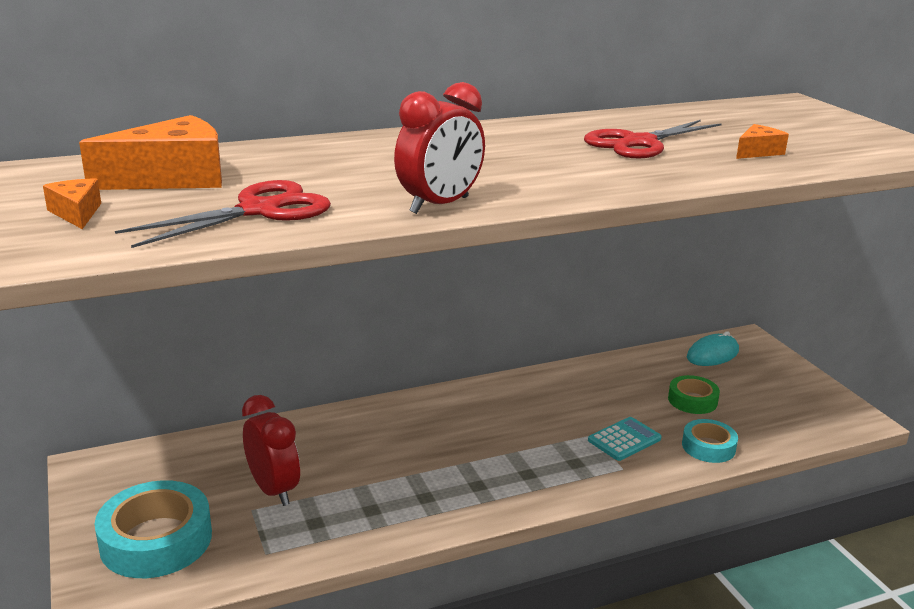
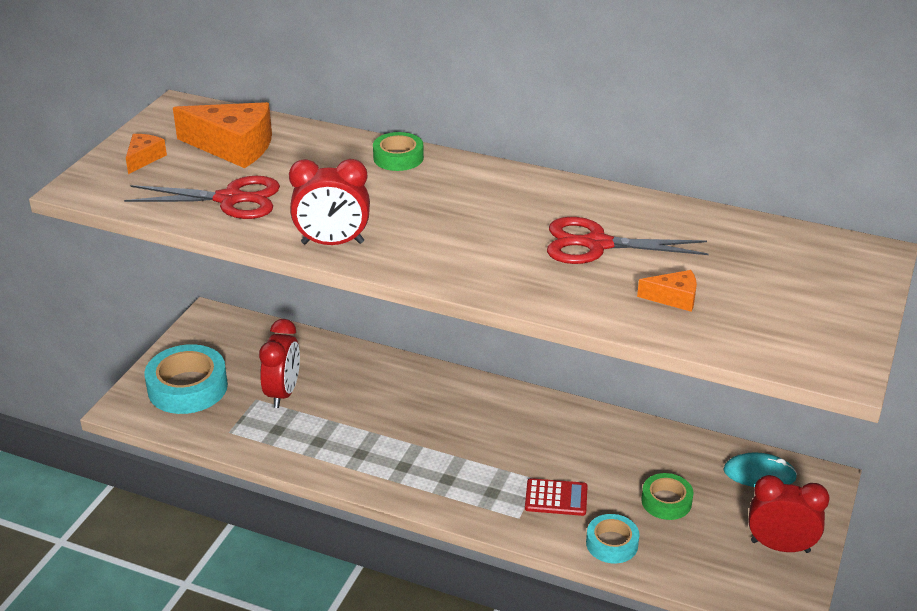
camera: 45 degrees right, 10 degrees up
(362, 143) = (398, 158): none -> green tape
(624, 439) = (556, 498): turquoise calculator -> red calculator
(795, 388) = (780, 546): none -> red clock

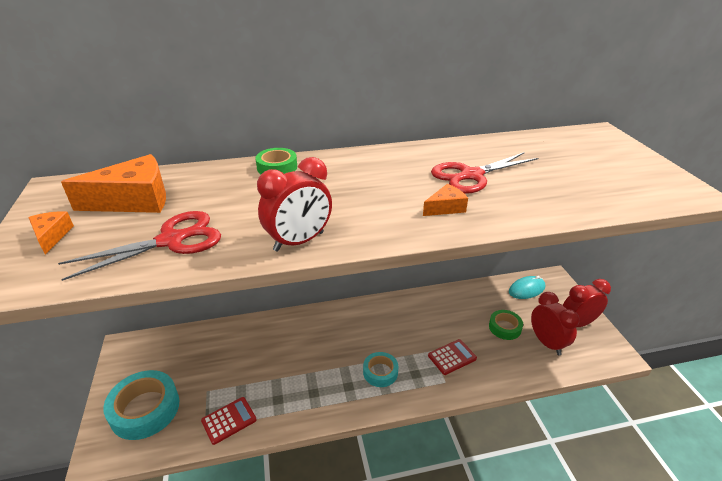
camera: 35 degrees left, 0 degrees up
(256, 436) = (229, 420): none -> red calculator
(283, 393) = (224, 376): red clock -> red clock (547, 343)
(612, 543) = (507, 369): turquoise tape -> turquoise tape (380, 372)
(674, 298) = (558, 189): orange cheese -> orange cheese (445, 208)

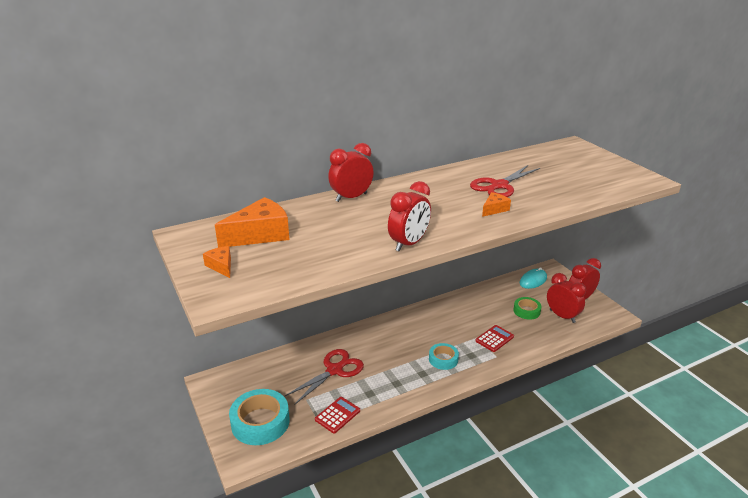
camera: 15 degrees left, 5 degrees down
(172, 240) = (317, 256): red scissors -> red scissors (335, 370)
(277, 167) = (351, 197): green tape -> red clock

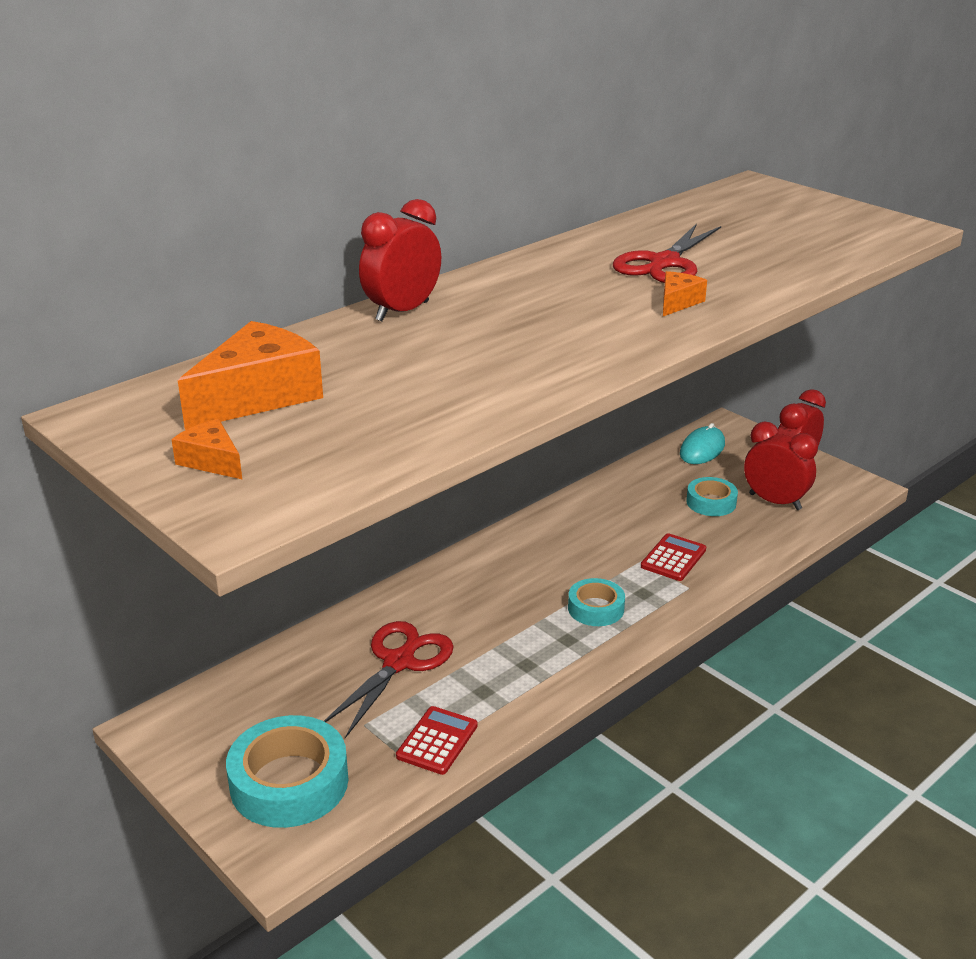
camera: 15 degrees left, 0 degrees up
(409, 244) = (557, 376): red clock -> none
(526, 311) = (711, 502): green tape -> turquoise tape

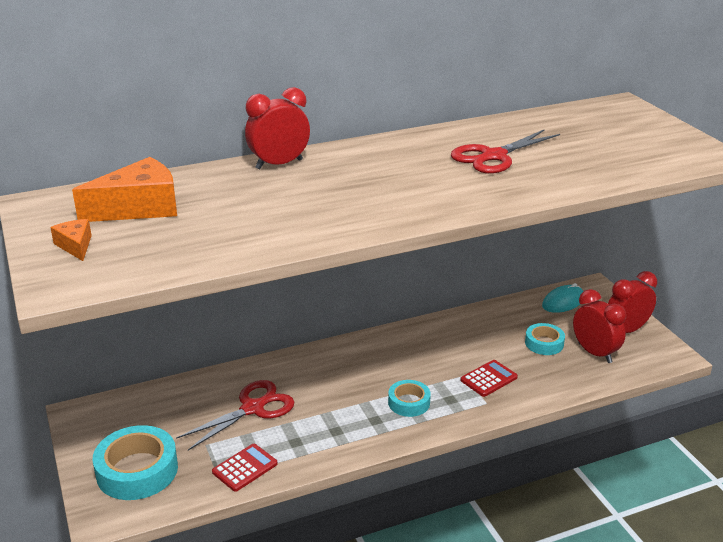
camera: 20 degrees right, 0 degrees up
(678, 302) = (476, 188): orange cheese -> none

